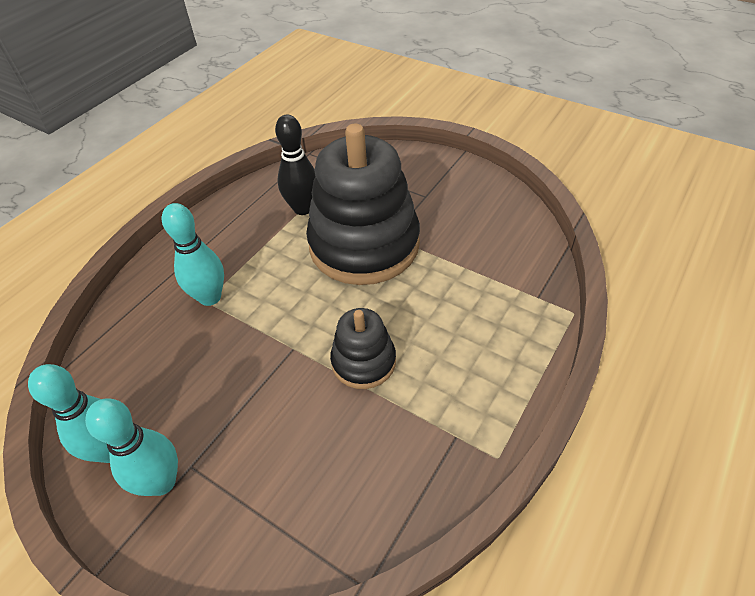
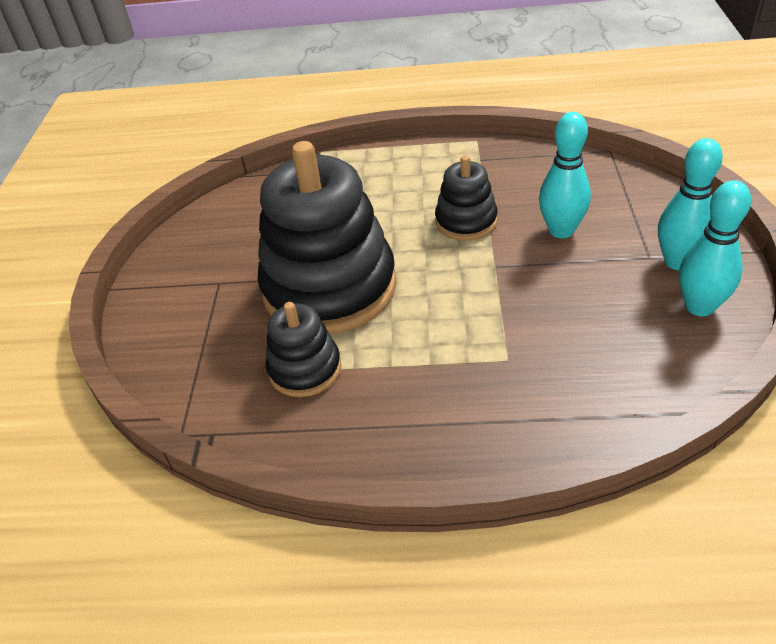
camera: 120 degrees left, 5 degrees down
(210, 297) = (500, 359): turquoise bowling pin -> turquoise bowling pin (561, 231)
(303, 208) = (305, 369): black bowling pin -> black stacking toy

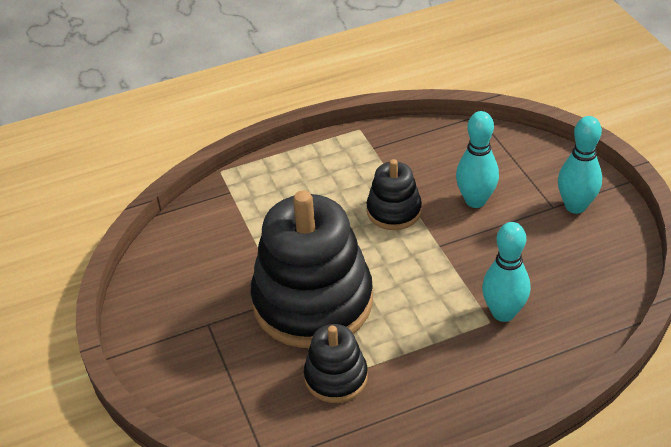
camera: 25 degrees left, 0 degrees up
(699, 307) = (607, 240): turquoise bowling pin -> turquoise bowling pin (503, 313)

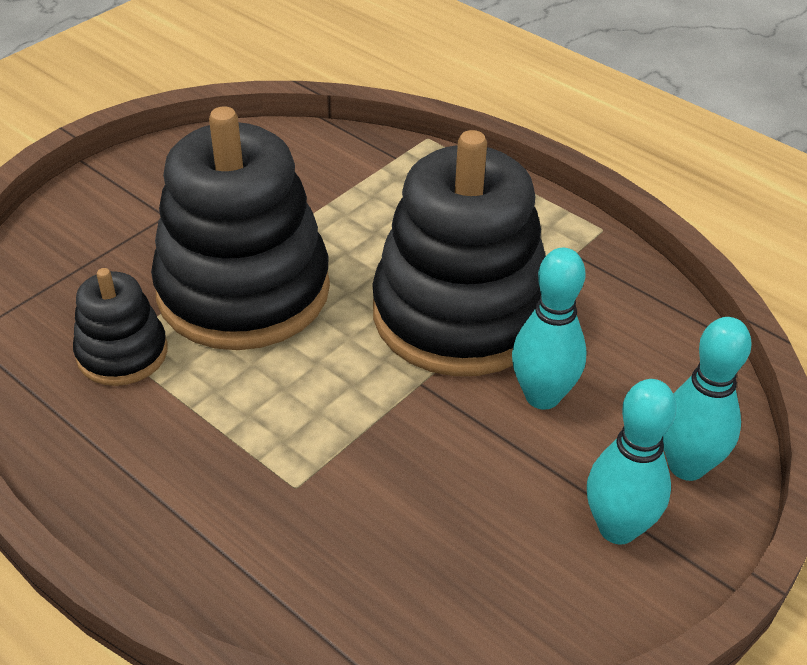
camera: 60 degrees right, 0 degrees up
(394, 211) = (460, 314): black stacking toy -> black stacking toy, size x2.03
(503, 313) = (321, 497): turquoise bowling pin -> turquoise bowling pin (686, 466)

